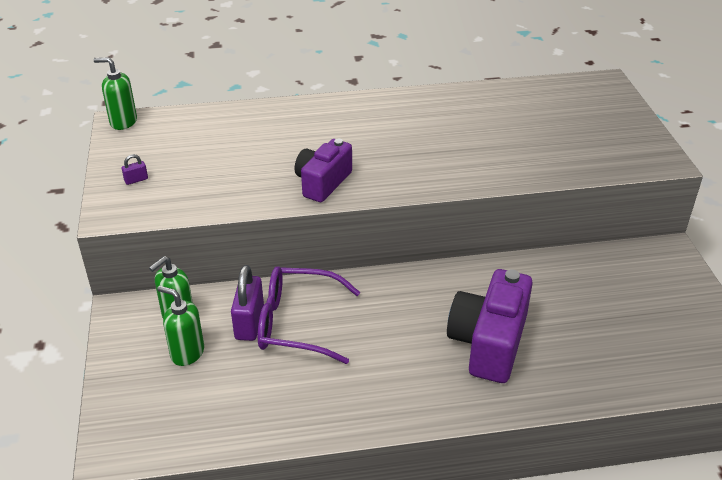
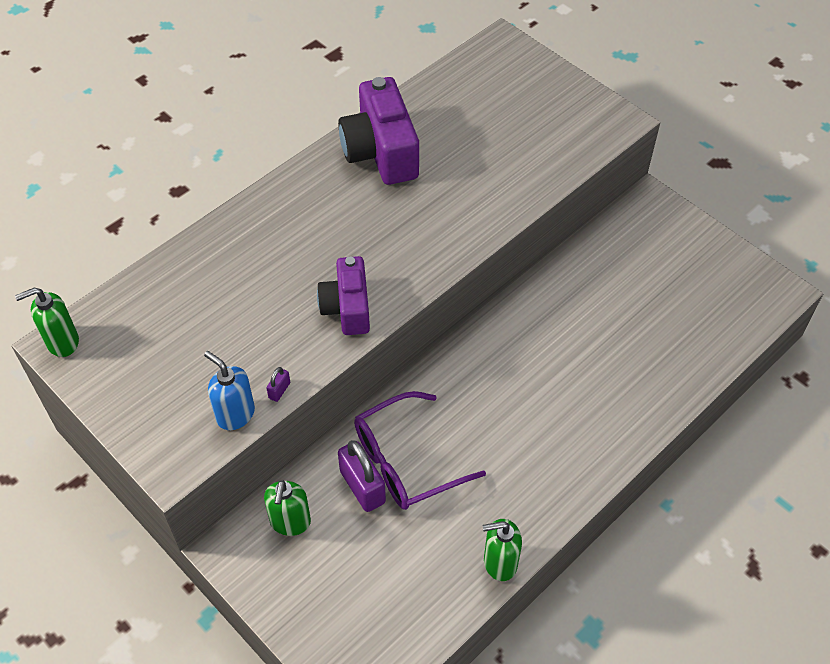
camera: 35 degrees left, 15 degrees up
(136, 180) = (155, 409): purple padlock -> purple padlock (279, 390)
(181, 206) = (235, 414): none -> blue soap dispenser
(187, 353) = (335, 553): green soap dispenser -> green soap dispenser (499, 563)
(488, 343) = (580, 382): purple camera -> purple camera (381, 152)

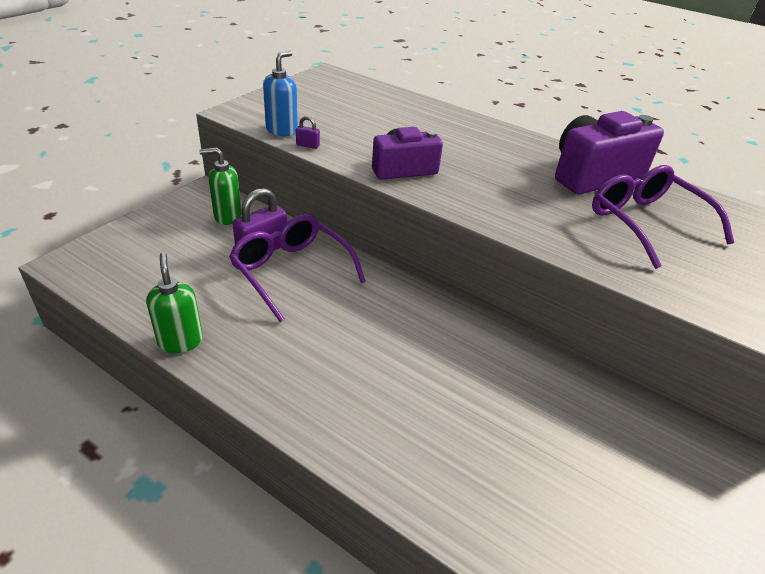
camera: 75 degrees right, 15 degrees down
(62, 342) = (331, 74): green soap dispenser -> none
(466, 146) = (645, 223): none -> purple glasses

